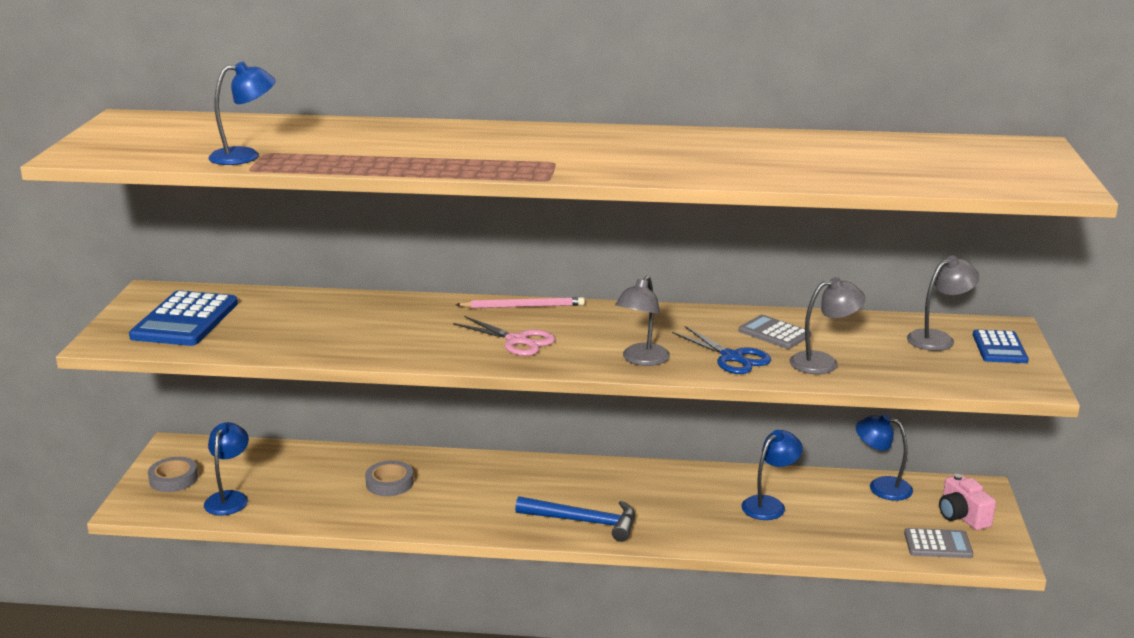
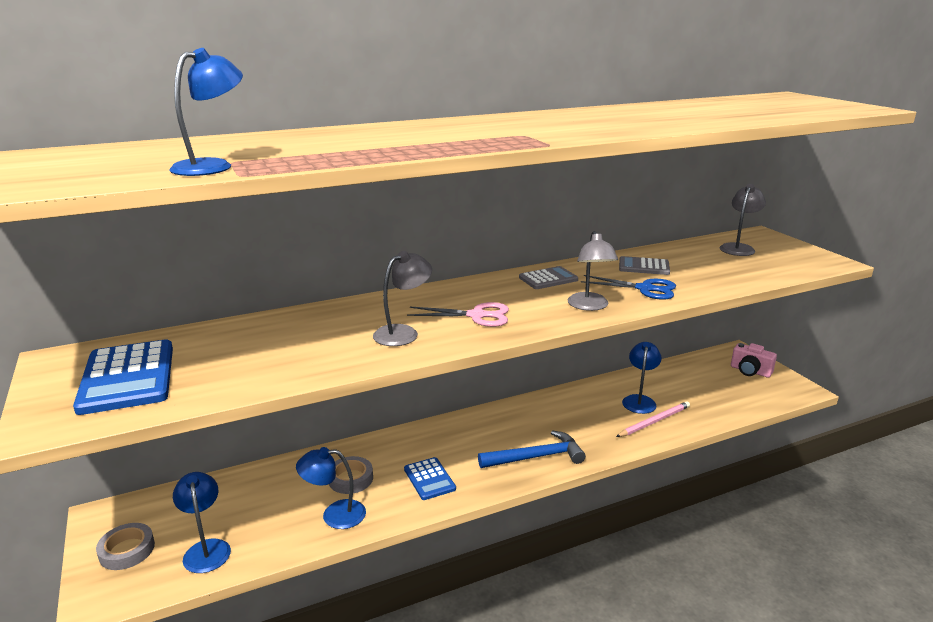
camera: 30 degrees left, 0 degrees up
(523, 306) = (444, 289): pink pencil -> pink pencil (654, 421)
(823, 362) = (703, 278): grey lamp -> grey lamp (403, 333)
(881, 487) = (686, 367): blue lamp -> blue lamp (334, 515)
(938, 544) = (761, 394): grey calculator -> grey calculator (548, 279)
(999, 348) = (778, 245): blue calculator -> blue calculator (429, 479)

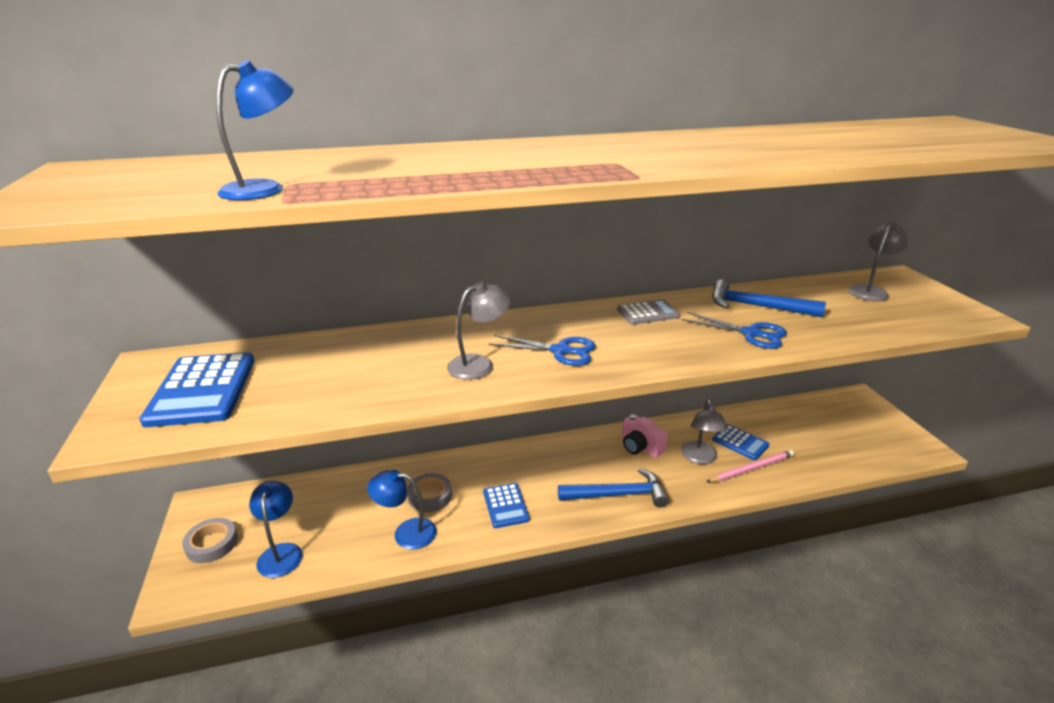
camera: 10 degrees right, 5 degrees up
(477, 316) = (561, 351): pink scissors -> blue scissors
(589, 306) = (684, 350): grey lamp -> grey lamp (700, 458)
(639, 400) = (740, 442): blue lamp -> blue calculator
(644, 267) = (756, 306): grey calculator -> blue hammer
(750, 371) = (869, 421): pink camera -> pink camera (640, 447)

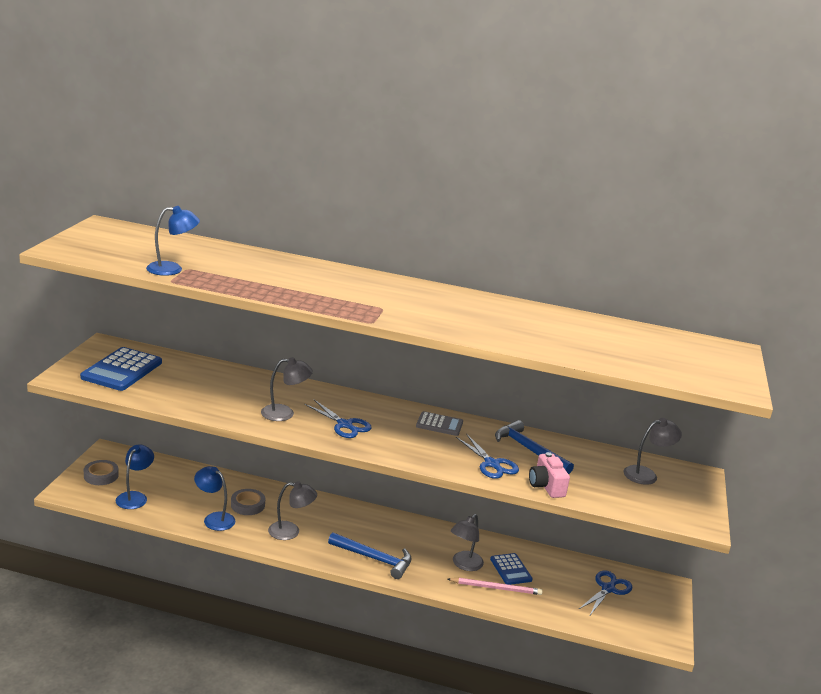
camera: 25 degrees right, 5 degrees down
(505, 506) = (290, 531): blue calculator -> grey lamp
(640, 447) = (426, 539): pink camera -> pink camera (546, 486)
(827, 422) = (608, 589): none -> blue scissors

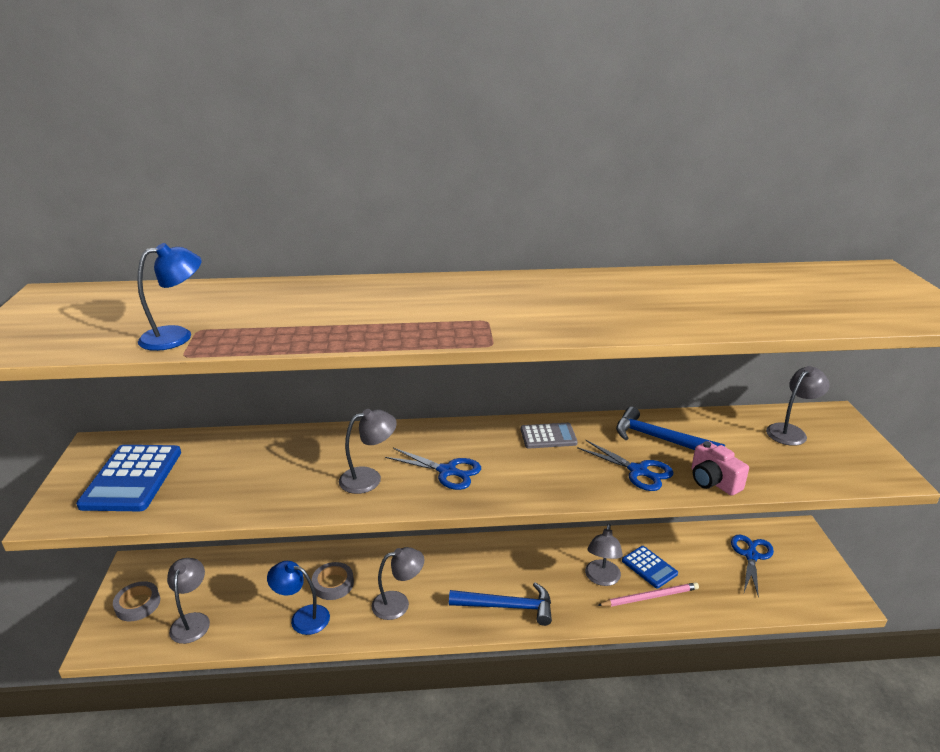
camera: 15 degrees left, 5 degrees up
(135, 497) = (192, 621): blue lamp -> grey lamp

